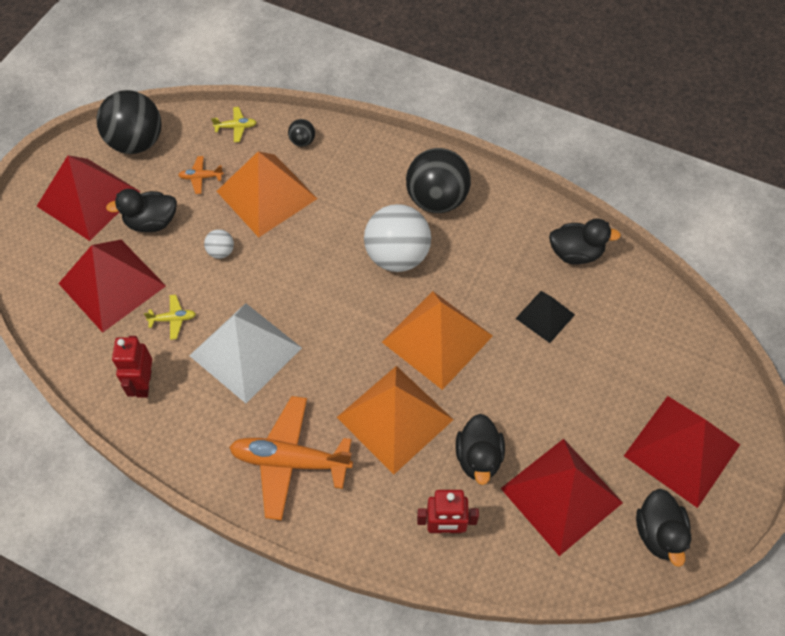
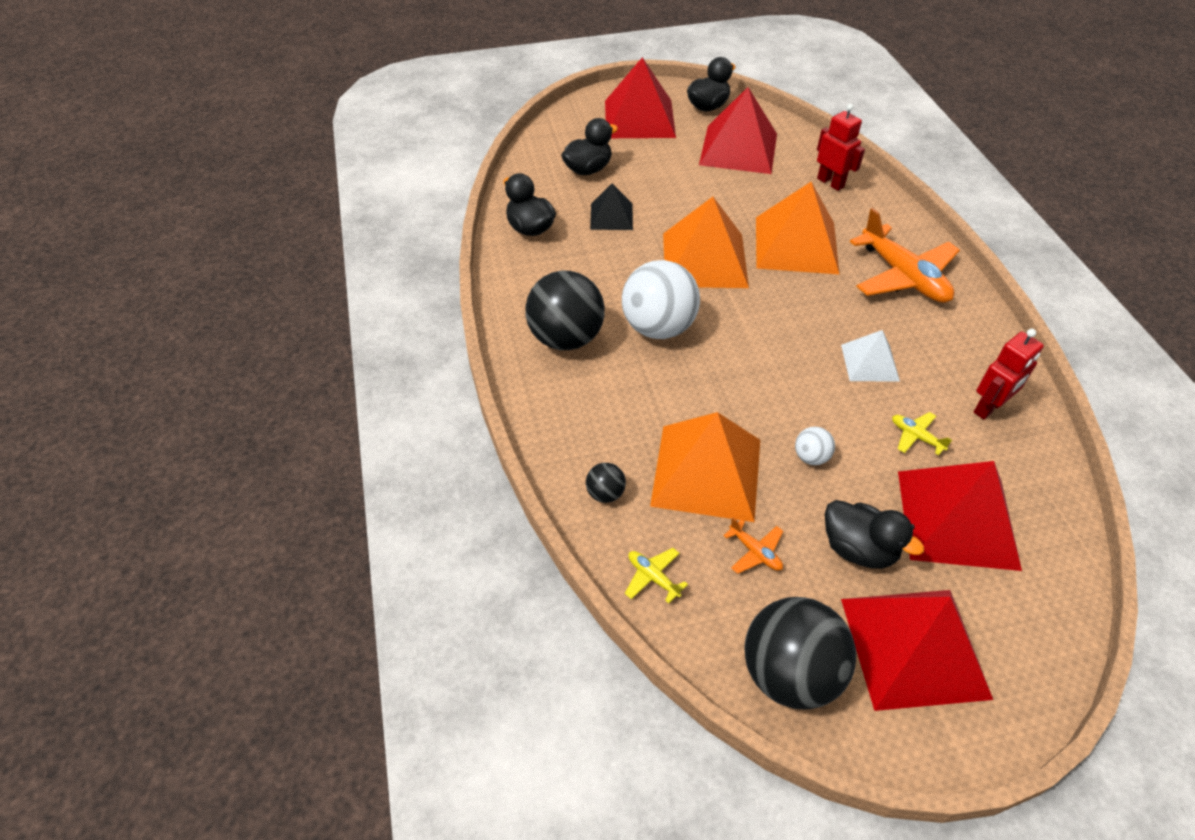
camera: 130 degrees left, 10 degrees down
(245, 352) = (870, 362): white pyramid -> white pyramid, size x0.55
(478, 458) = (765, 192): black duck -> black duck (588, 169)

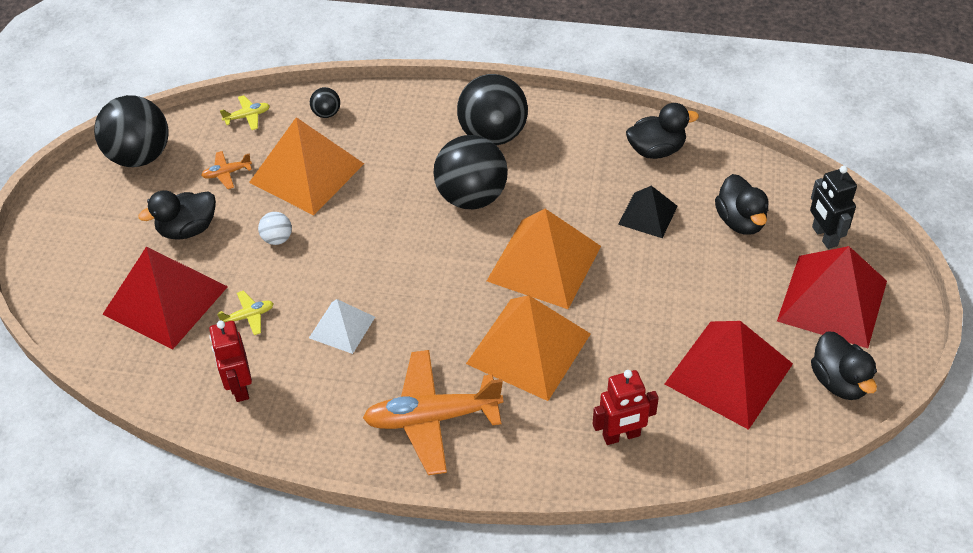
camera: 115 degrees right, 0 degrees up
(579, 130) = (824, 236): none -> black robot
(658, 327) = (471, 197): white ball -> black ball
(914, 647) = (105, 223): red pyramid -> none

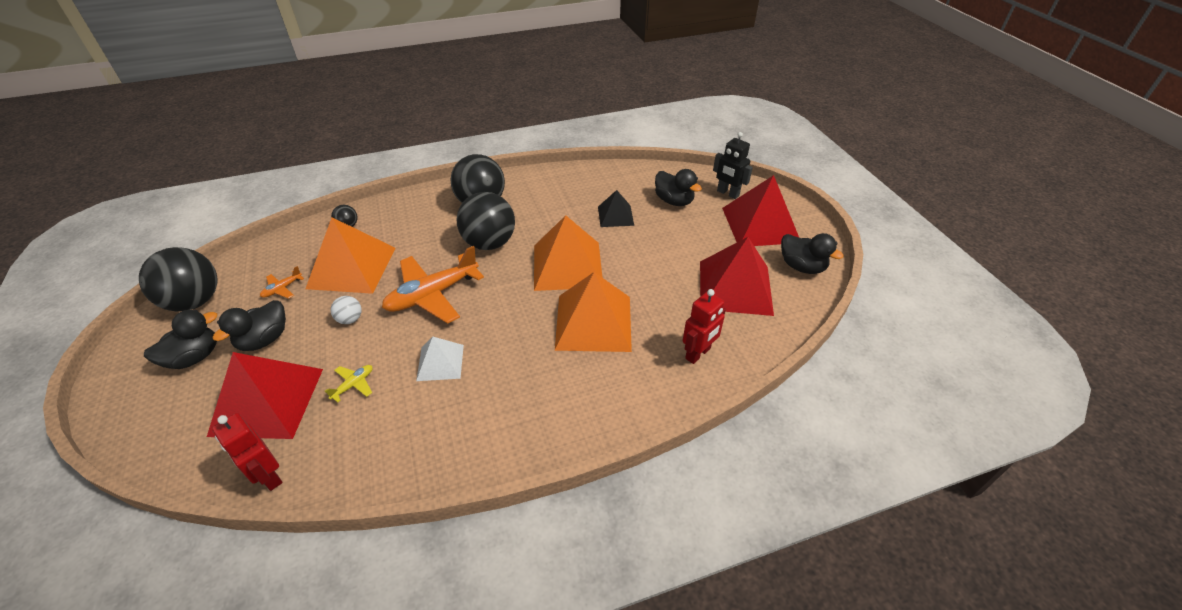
camera: 30 degrees left, 5 degrees down
(239, 387) = (373, 444): red robot -> red robot (269, 476)
(247, 116) = (282, 246): yellow plane -> none
(432, 418) = (553, 399): orange plane -> orange plane (432, 295)
(656, 150) = (594, 180): black duck -> black duck (194, 357)

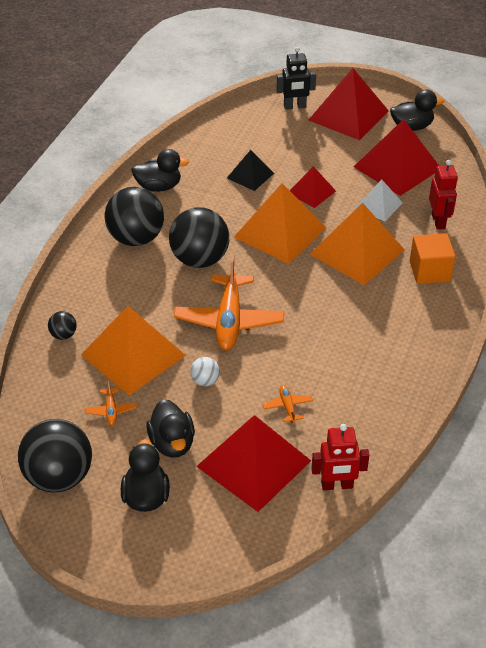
camera: 50 degrees left, 0 degrees up
(353, 385) = (287, 406): yellow plane -> orange plane
(440, 362) = (313, 349): white pyramid -> white pyramid (378, 205)
(621, 385) = (429, 271): none -> orange cube
(637, 256) = (311, 192): none -> red pyramid
(674, 201) = (270, 137): black duck -> black duck (159, 187)

